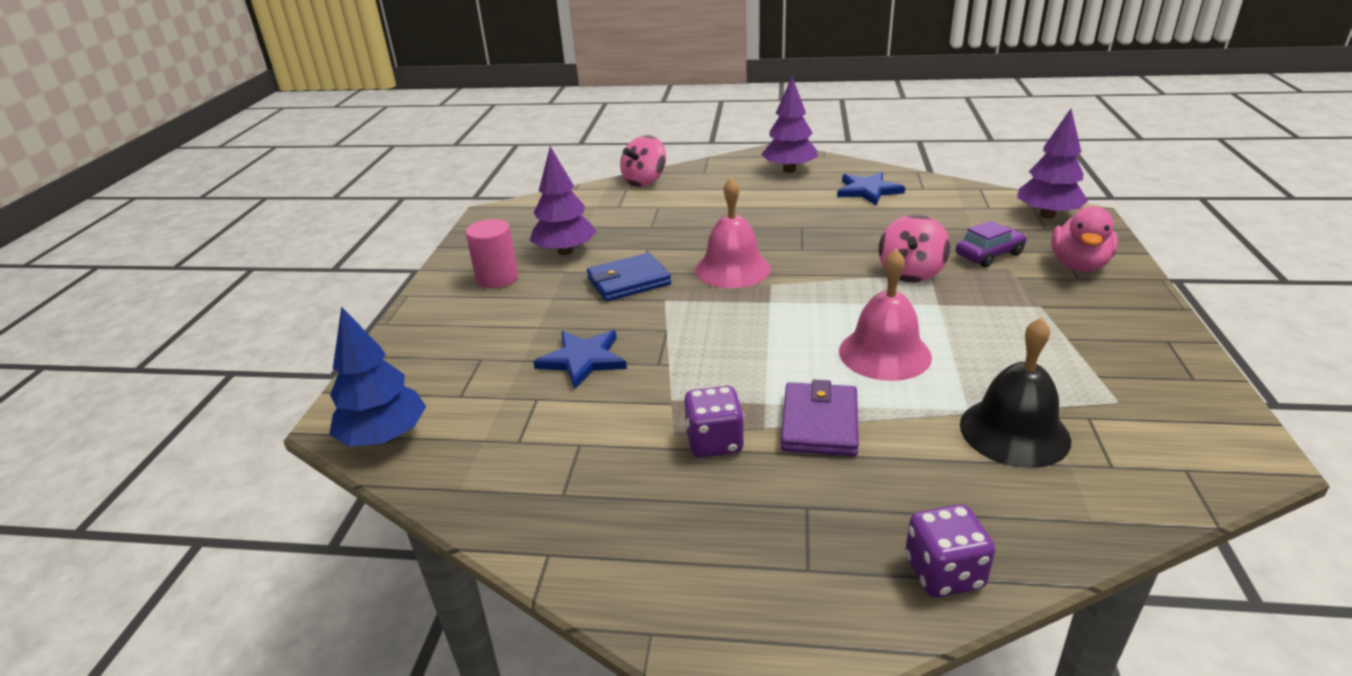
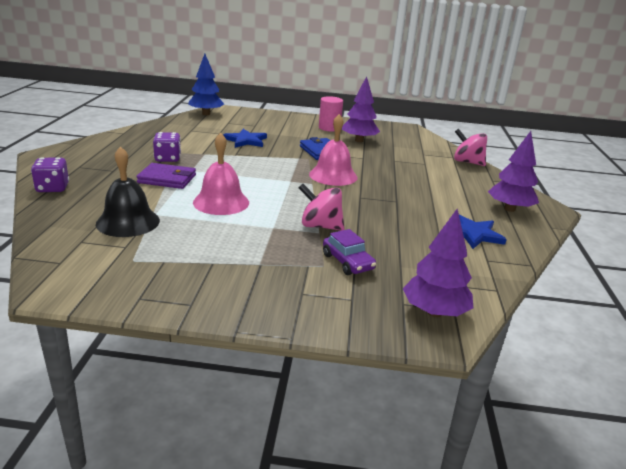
camera: 85 degrees right, 5 degrees down
(1078, 265) = (323, 299): pink duck -> none

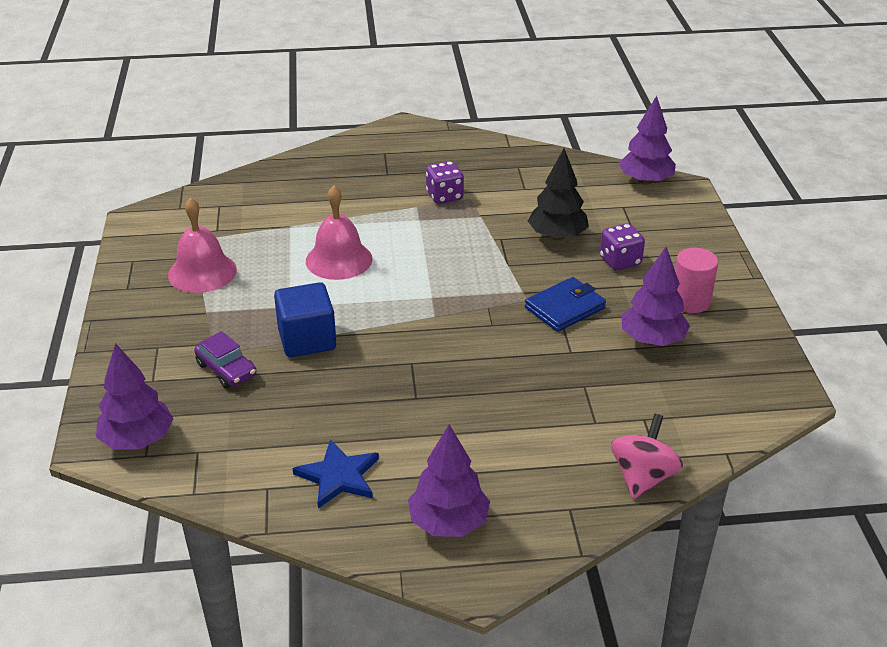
camera: 80 degrees right, 10 degrees up
(52, 188) = (322, 157): purple dice -> purple dice (620, 261)
(128, 222) = (266, 217): black bell -> none
(167, 179) = (383, 211): purple wallet -> none
(206, 114) = (645, 181): blue tree -> purple tree
(246, 140) = (557, 236): blue star -> black tree
(320, 226) = (307, 339): pink spinning top -> blue cube
(333, 175) = (474, 330): pink bell -> pink bell (202, 272)
(348, 262) = (226, 370): purple car -> purple car turned 90 degrees counterclockwise

